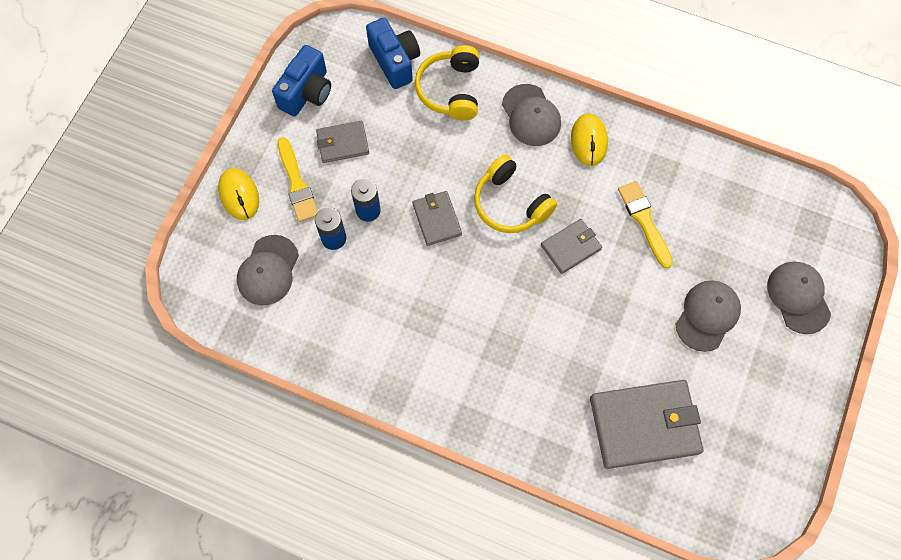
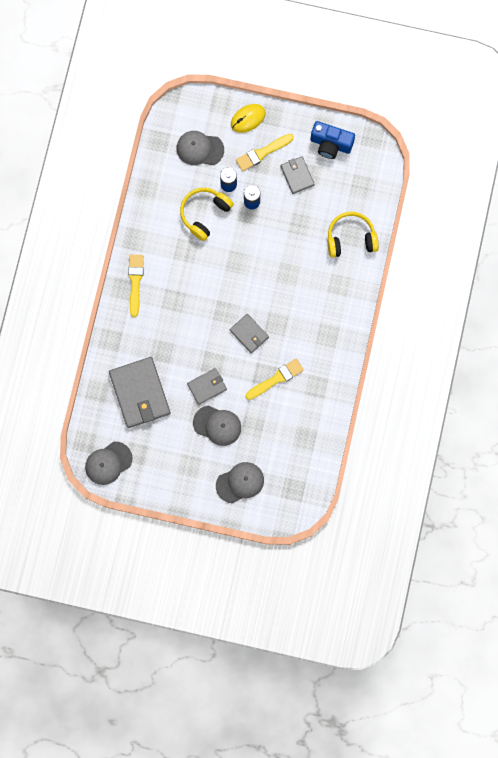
camera: 80 degrees right, 10 degrees up
(395, 61) = (366, 197): blue camera -> none
(437, 219) = (253, 246): grey wallet -> grey wallet (207, 386)
(461, 403) = (135, 282): none -> yellow brush
(510, 204) = (273, 291): yellow headphones -> yellow headphones (204, 214)
(531, 115) = (341, 295): grey cap -> grey cap (108, 463)
(589, 141) = (329, 336): yellow mouse -> none

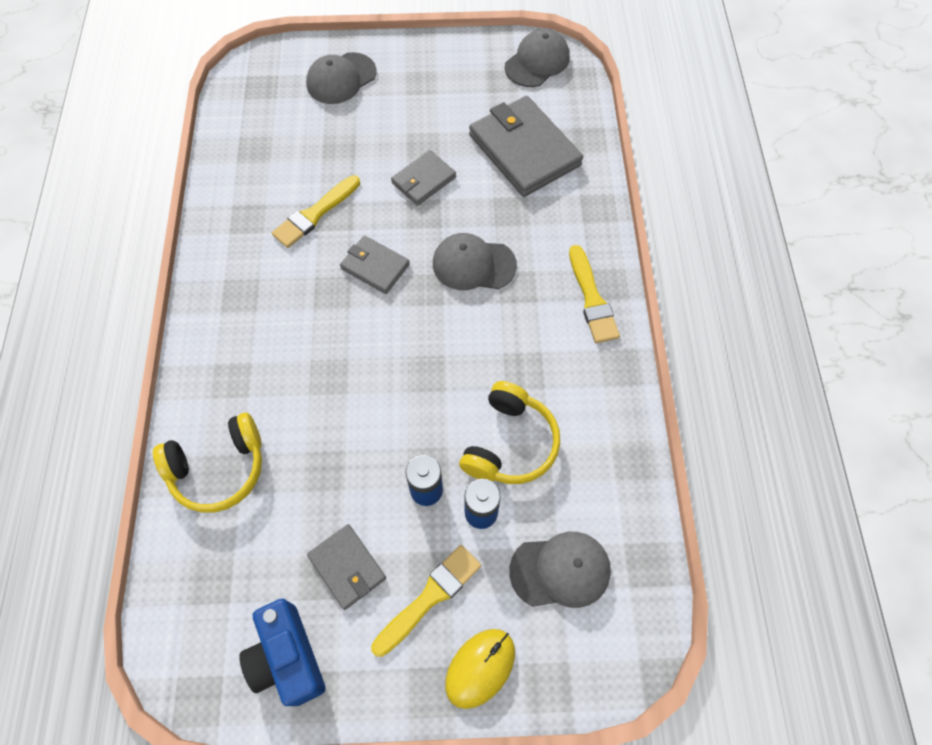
camera: 165 degrees right, 15 degrees down
(217, 425) = (393, 136): grey cap -> grey cap (473, 264)
(330, 144) = (288, 657): blue camera -> blue camera turned 120 degrees counterclockwise

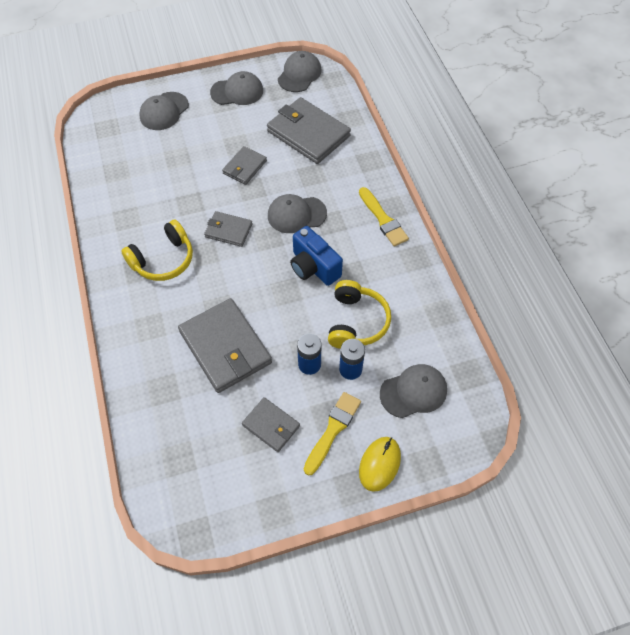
camera: 15 degrees left, 5 degrees down
(219, 469) = (160, 386): yellow headphones -> yellow headphones (163, 260)
(288, 657) = (248, 492): blue camera -> blue camera (313, 267)
(315, 214) = (174, 205): yellow brush -> none
(320, 435) = (225, 347): none -> grey wallet
(445, 70) = (237, 92): none -> grey cap

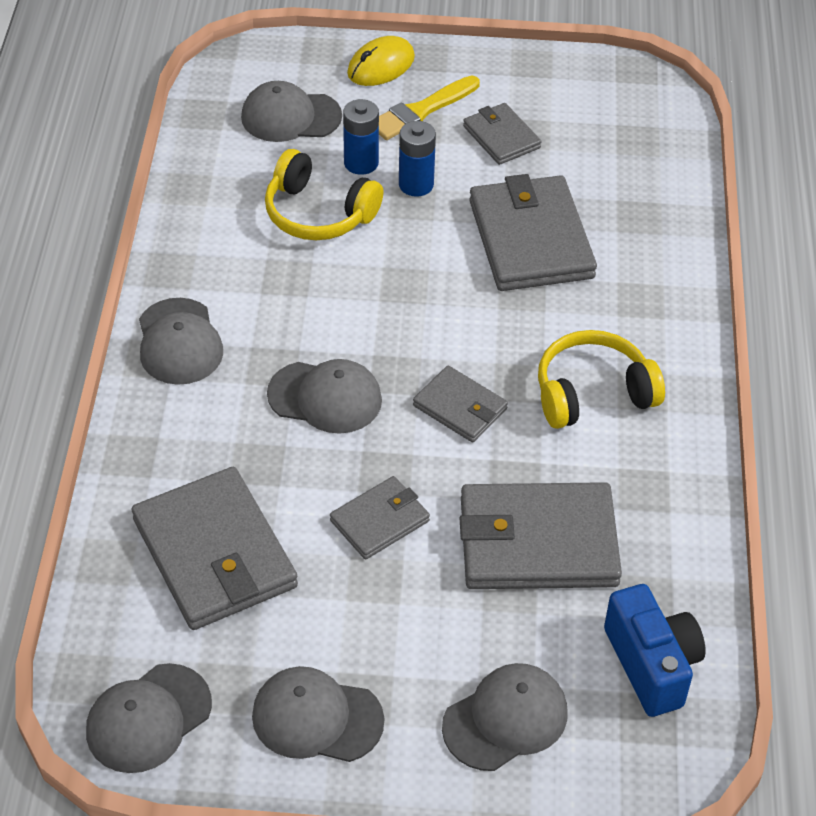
camera: 160 degrees left, 10 degrees down
(170, 179) = (537, 542): none -> grey wallet
(313, 267) = (342, 304): blue camera -> blue camera (651, 665)
(356, 322) = (318, 213): yellow headphones -> yellow headphones turned 90 degrees counterclockwise
(383, 219) = (179, 342): yellow brush -> grey cap

